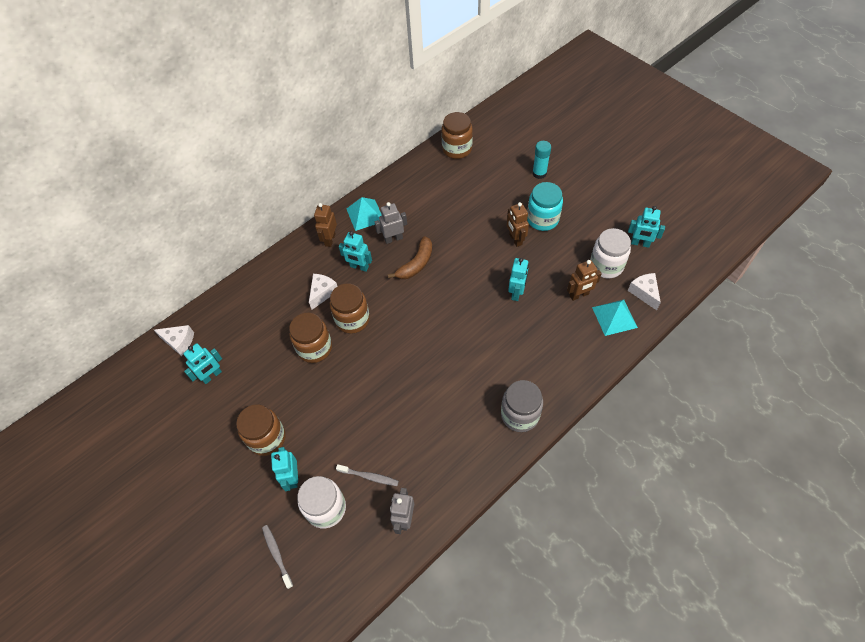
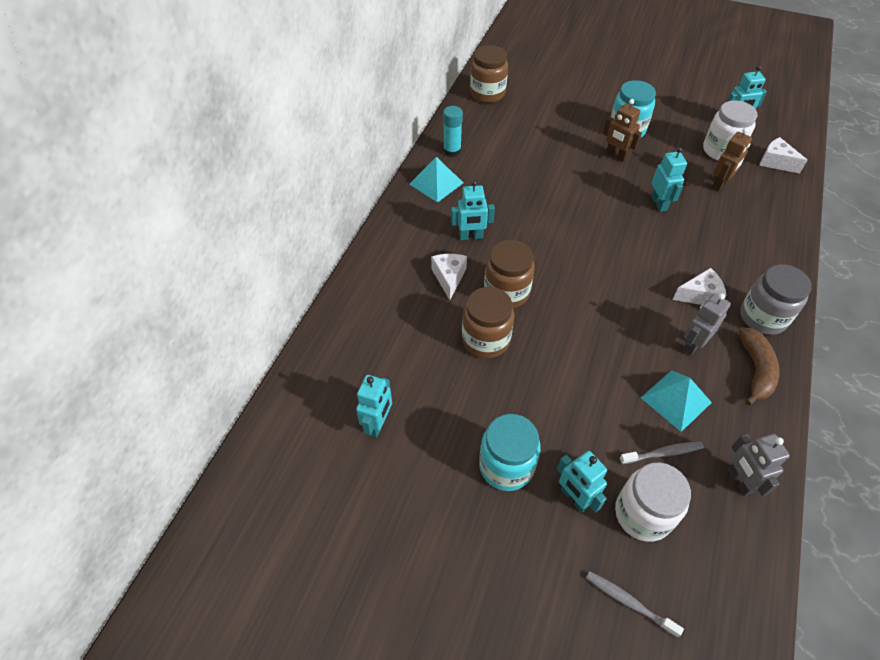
camera: 30 degrees left, 5 degrees down
(179, 342) = (302, 402): white cheese -> white cheese (699, 295)
(267, 438) = (506, 466): brown jar -> turquoise jar
(330, 239) = (414, 221): brown robot -> none
(393, 239) = (487, 196): grey robot -> grey robot (692, 345)
(416, 264) = (532, 212): brown banana -> brown banana (755, 370)
(539, 173) = (589, 91): turquoise glue stick -> turquoise glue stick (452, 151)
(614, 317) = (769, 192): turquoise pyramid -> turquoise pyramid (676, 400)

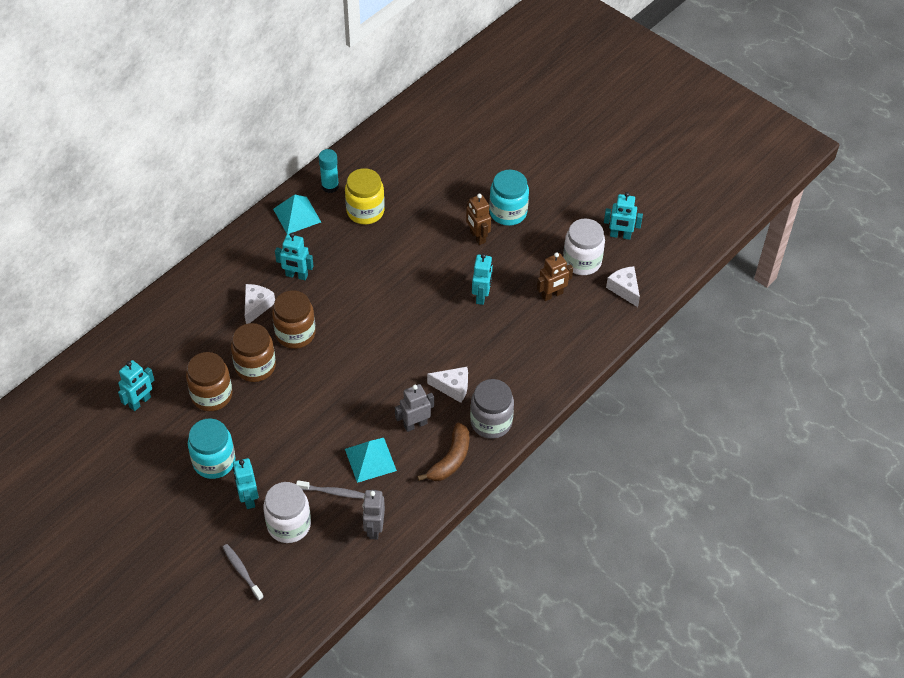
camera: 20 degrees right, 0 degrees up
(487, 93) = (401, 132): brown jar -> brown jar (212, 395)
(499, 162) = (365, 211): none -> yellow jar

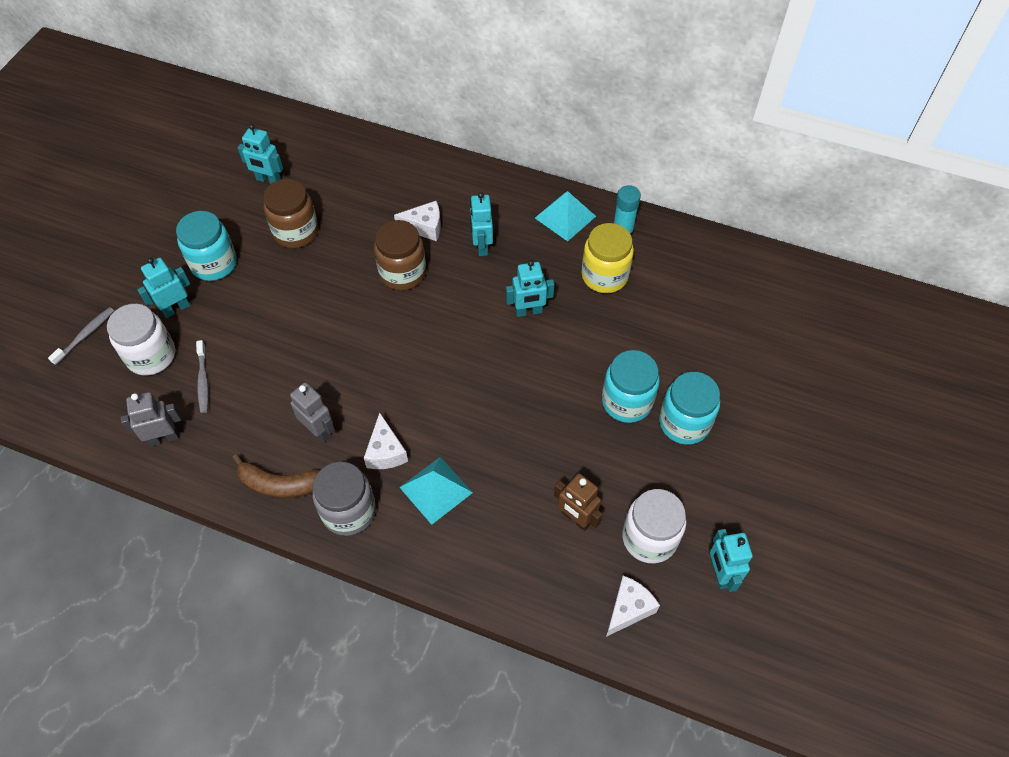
camera: 70 degrees right, 5 degrees up
(255, 366) = (345, 254): brown jar -> none
(370, 459) = (256, 402): turquoise pyramid -> turquoise pyramid (436, 490)
(477, 237) = (627, 402): brown robot -> turquoise jar
(481, 296) = (536, 437): turquoise robot -> turquoise robot (528, 311)

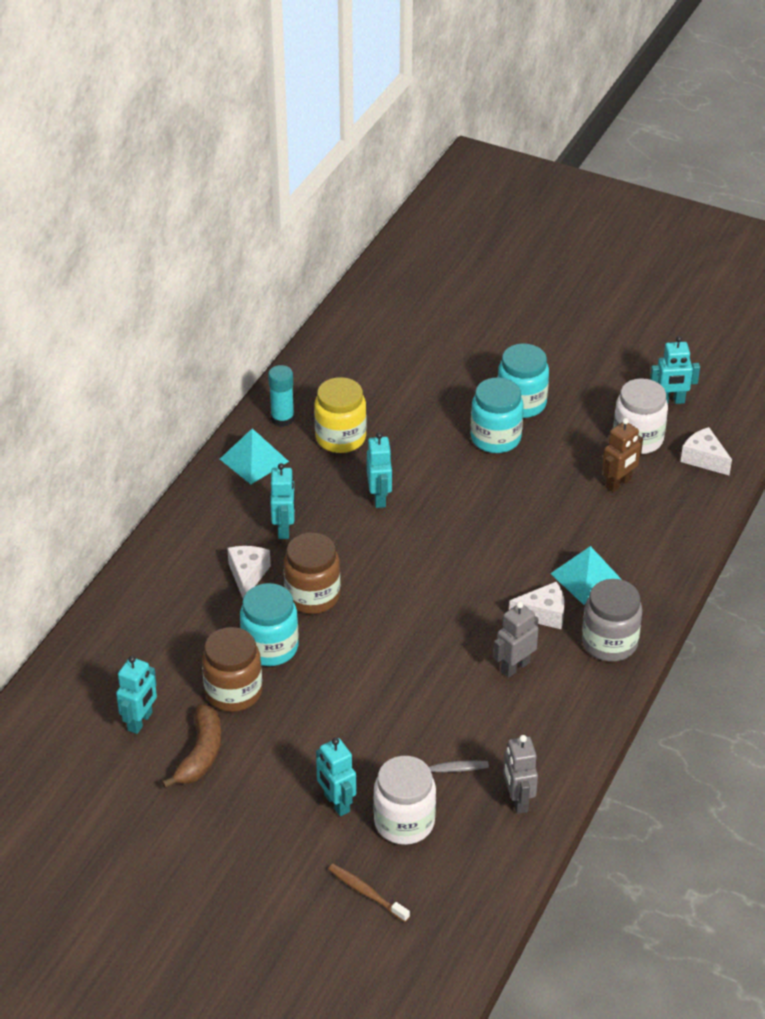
camera: 85 degrees left, 15 degrees down
(85, 335) = (366, 893): grey toothbrush -> brown toothbrush
(214, 264) = (271, 770): turquoise jar -> turquoise jar (270, 647)
(280, 484) = (578, 697): brown banana -> brown banana (201, 754)
(482, 246) = (284, 529): turquoise robot -> turquoise robot turned 90 degrees counterclockwise

